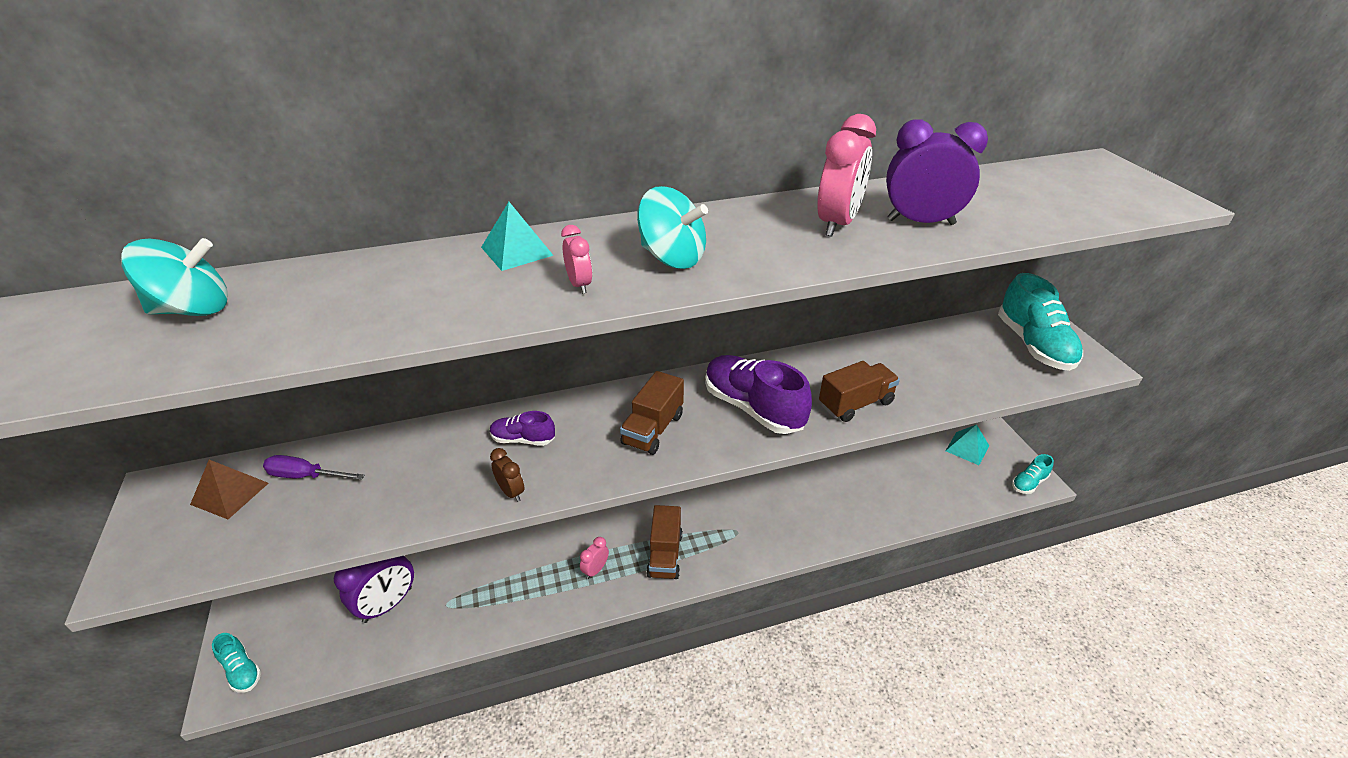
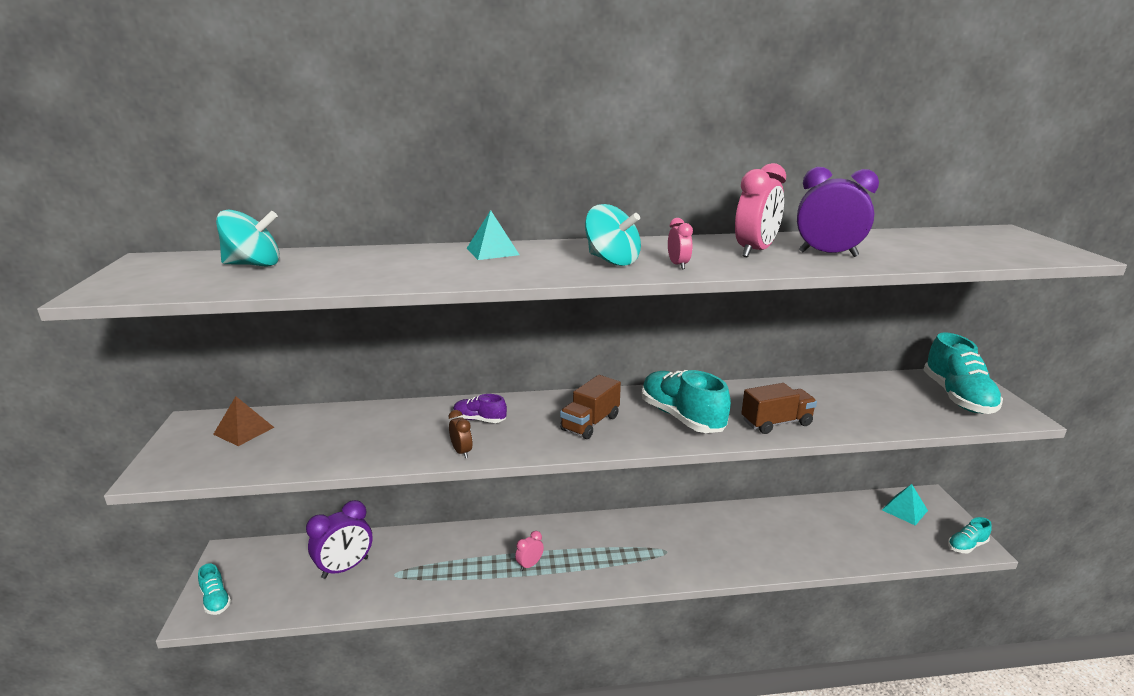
camera: 10 degrees right, 15 degrees down
(305, 476) = (303, 426): purple screwdriver -> none
(579, 285) = (534, 269): pink clock -> pink clock (678, 265)
(665, 555) = (595, 561): brown truck -> none
(753, 408) = (681, 417): purple shoe -> turquoise shoe

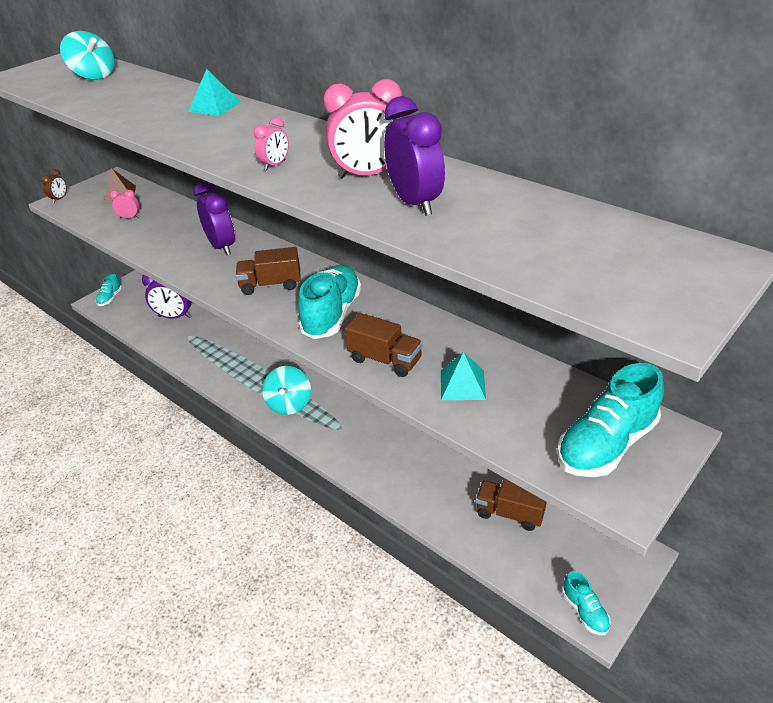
camera: 50 degrees right, 15 degrees up
(461, 452) = (175, 263): brown clock -> brown clock (59, 199)
(479, 420) = (222, 247): purple shoe -> purple clock
(529, 565) = (254, 378): pink clock -> pink clock (130, 218)
(612, 261) = (250, 143): turquoise spinning top -> turquoise spinning top (289, 404)
(849, 524) = (510, 513): none -> brown truck
(904, 510) = (587, 543): turquoise pyramid -> turquoise pyramid (462, 384)
(966, 546) = (585, 611): turquoise shoe -> turquoise shoe turned 135 degrees counterclockwise

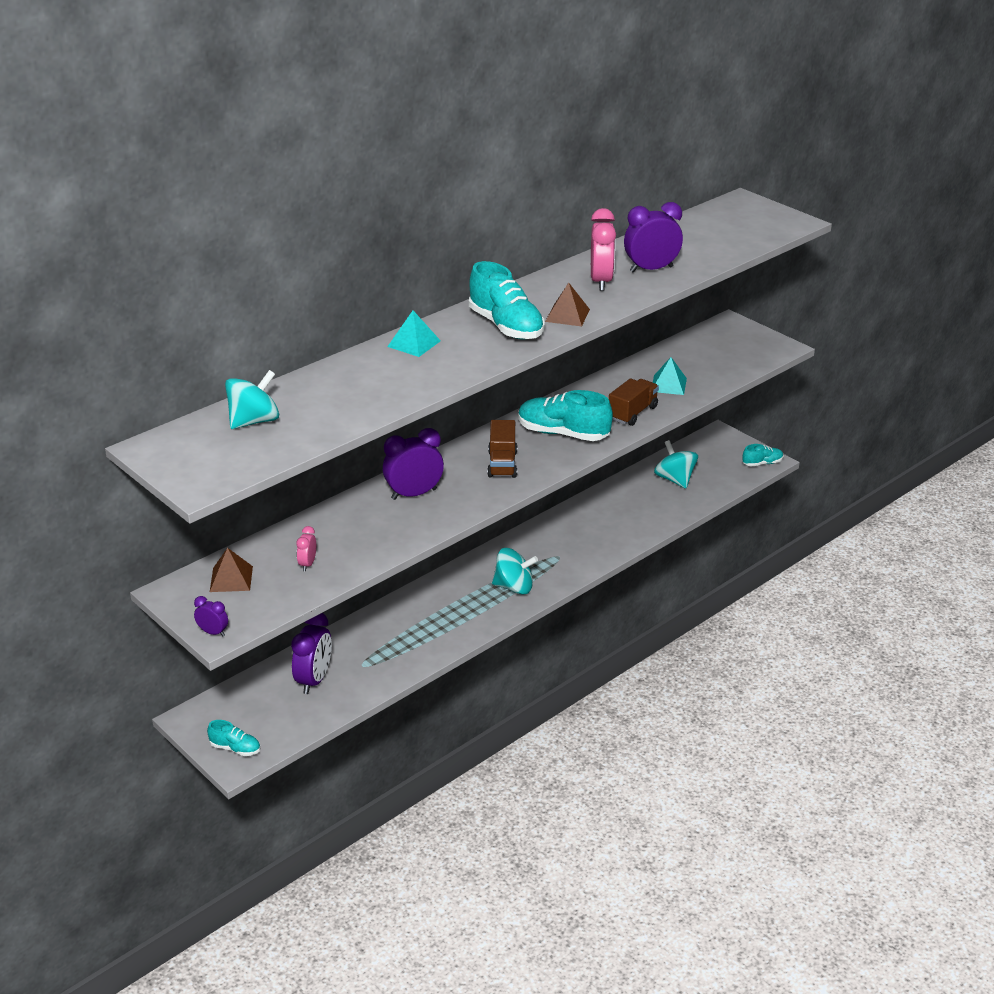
camera: 85 degrees left, 5 degrees down
(59, 199) = (213, 632): brown clock -> purple clock
(275, 165) = (567, 315): pink clock -> brown pyramid
(510, 513) = (675, 479): brown truck -> turquoise spinning top
(606, 445) = (736, 344): turquoise shoe -> turquoise shoe (506, 326)

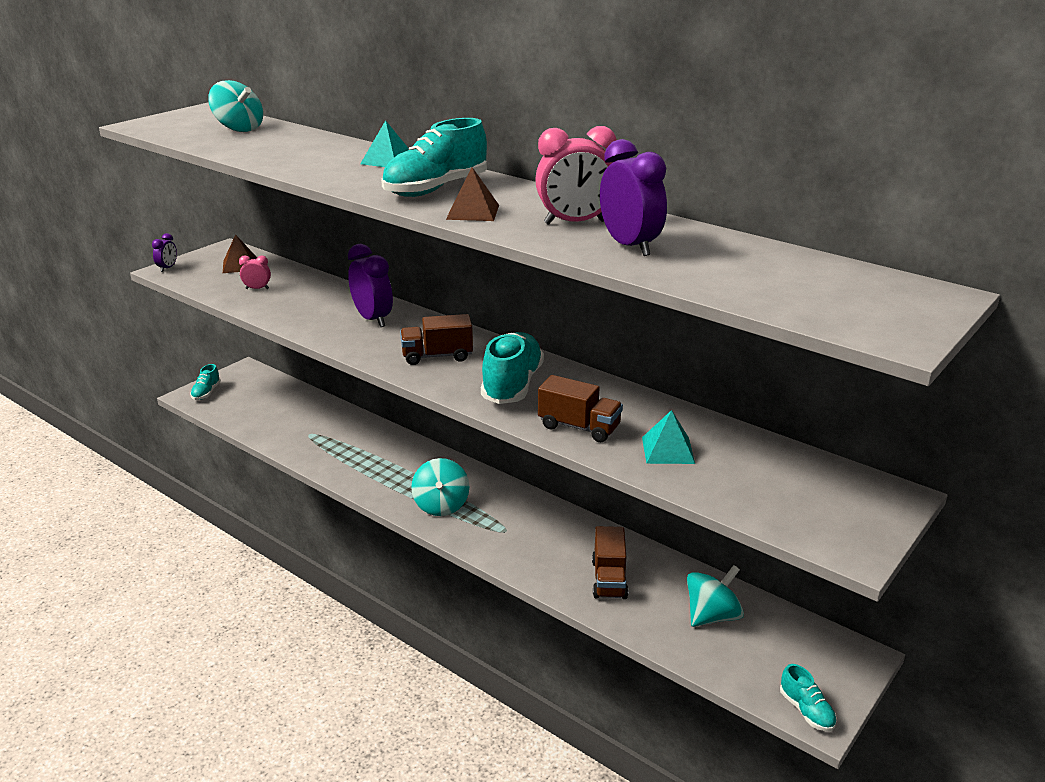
camera: 80 degrees right, 5 degrees down
(314, 680) = (289, 414): purple clock -> none
(629, 515) = (609, 579): none -> brown truck

